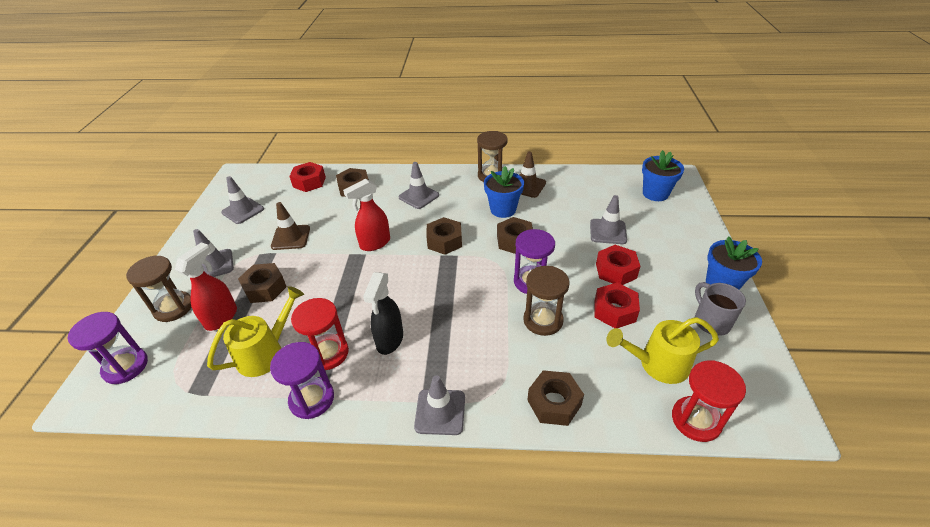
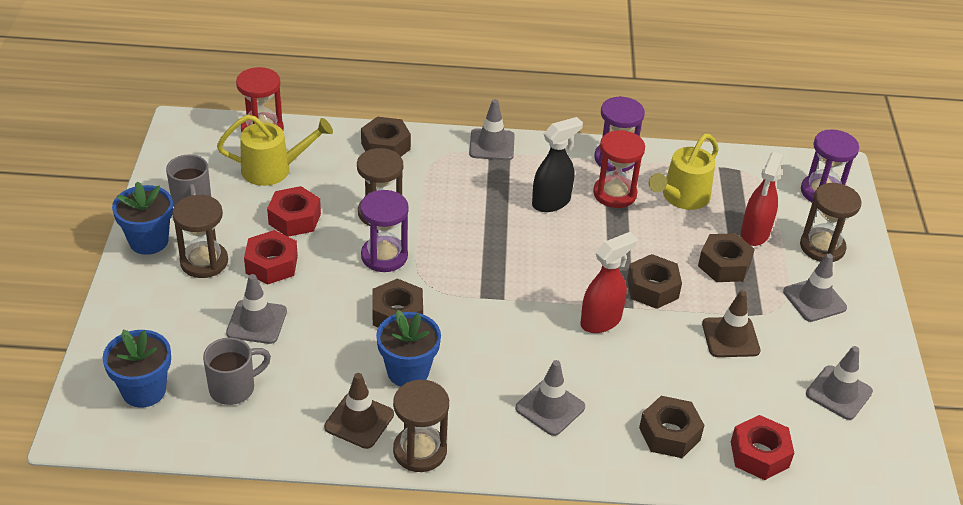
camera: 175 degrees right, 0 degrees up
(389, 340) = (551, 202): black spray bottle -> black spray bottle turned 45 degrees clockwise
(444, 241) = (499, 319): brown nut -> brown nut (652, 288)
(604, 197) = (234, 388): none -> grey mug
(668, 270) = (204, 262): none -> brown hourglass

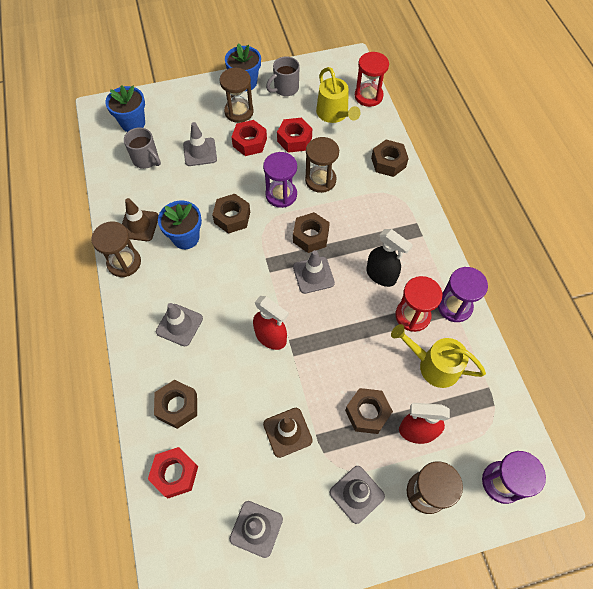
camera: 75 degrees right, 20 degrees up
(492, 145) = (424, 222): grey traffic cone -> grey traffic cone (313, 275)
(652, 288) = (318, 365): brown nut -> brown nut (310, 236)

